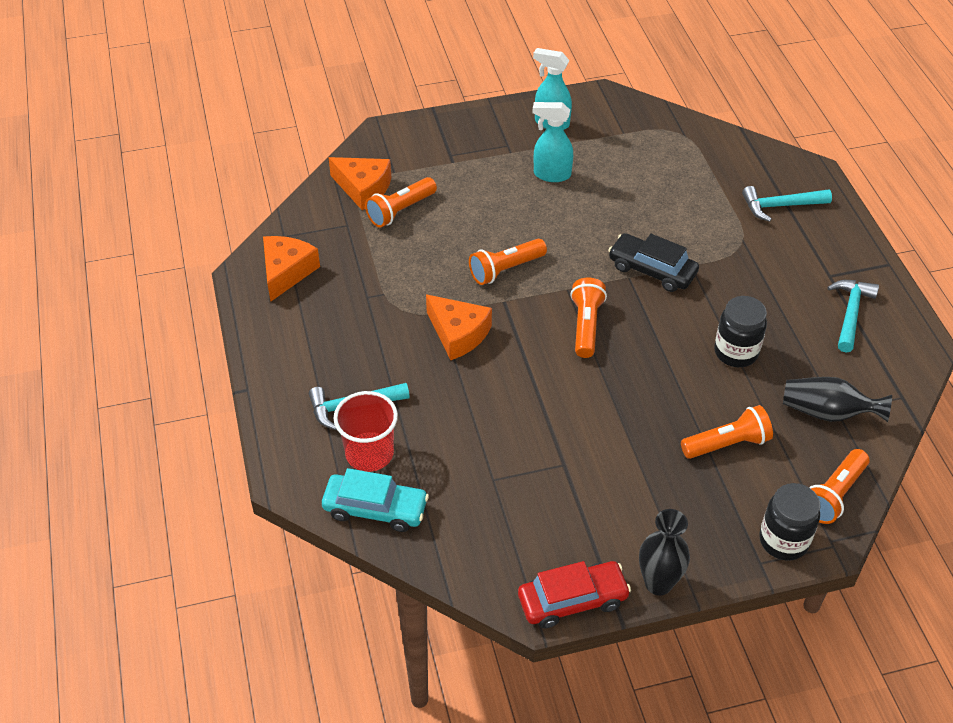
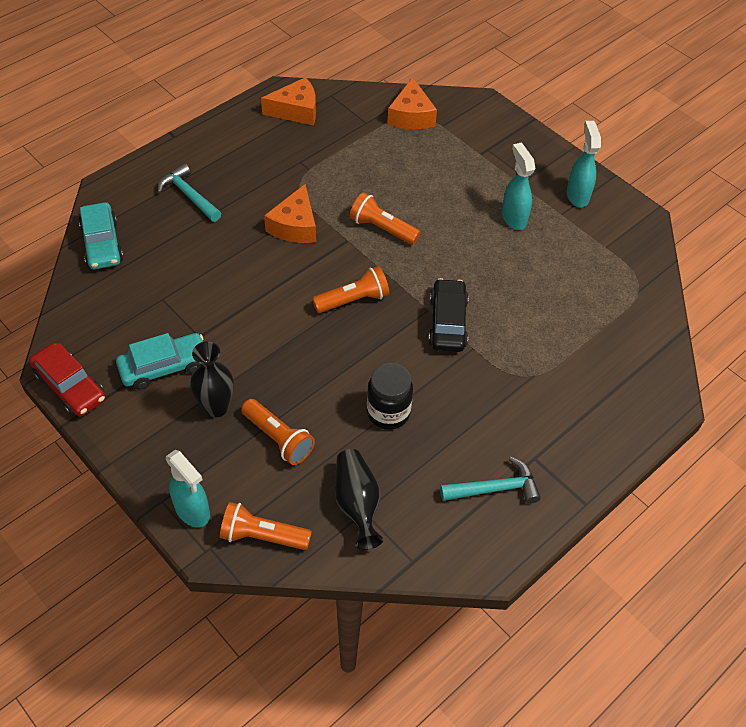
camera: 60 degrees right, 5 degrees up
(369, 453) = (150, 221): red cup -> none
(400, 211) = (402, 145): orange flashlight -> none
(590, 507) = (164, 367): none -> turquoise car
(658, 583) = (109, 436): black vase -> black vase (216, 407)
(780, 206) = (600, 391): turquoise hammer -> none
(783, 541) = (193, 511): black jar -> turquoise spray bottle

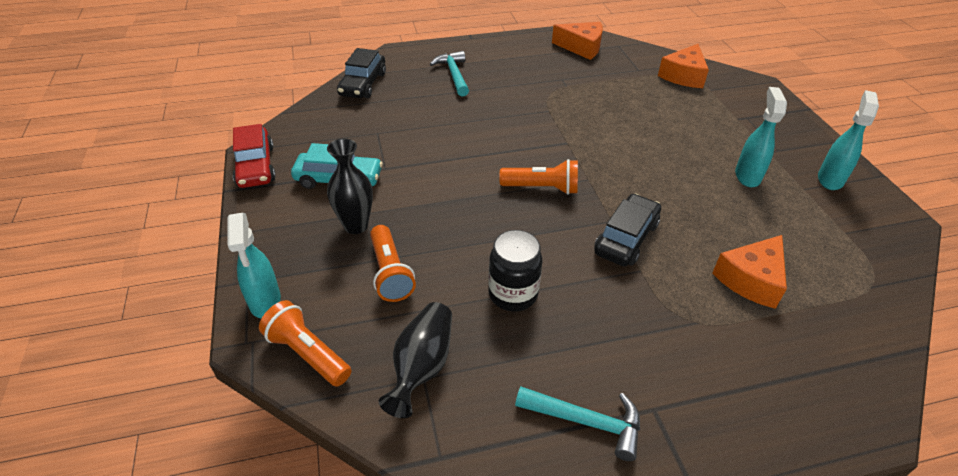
camera: 30 degrees right, 10 degrees down
(102, 243) = (363, 84): turquoise car -> black car
(295, 226) = (526, 119): orange cheese -> orange cheese (751, 279)
(382, 228) = (606, 144): orange flashlight -> none

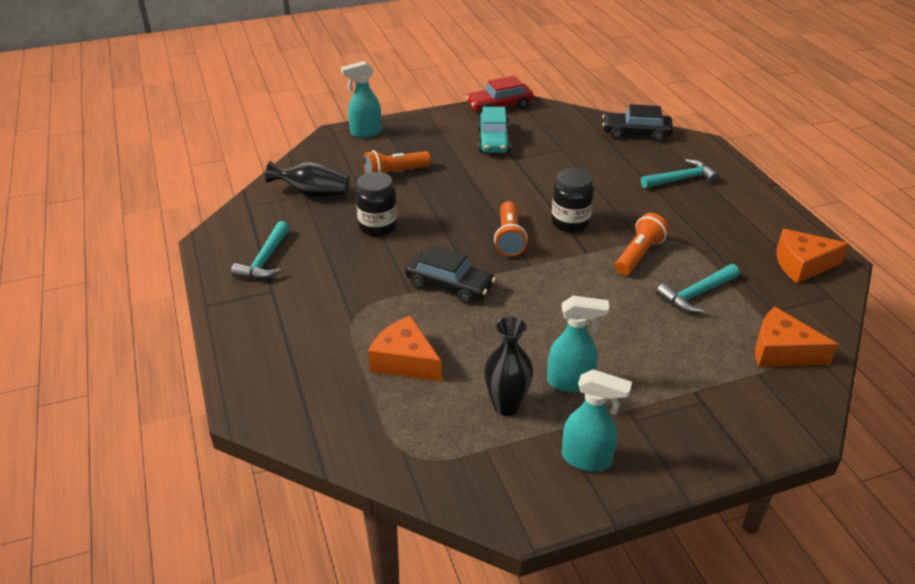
camera: 85 degrees right, 5 degrees down
(308, 353) = (324, 153): orange flashlight -> orange flashlight (639, 255)
(356, 226) = (442, 154): black vase -> black vase (506, 406)
(518, 146) = (570, 223): none -> black jar
(582, 47) = (802, 265): orange cheese -> orange cheese turned 75 degrees clockwise
(622, 97) = (696, 294): none -> turquoise hammer

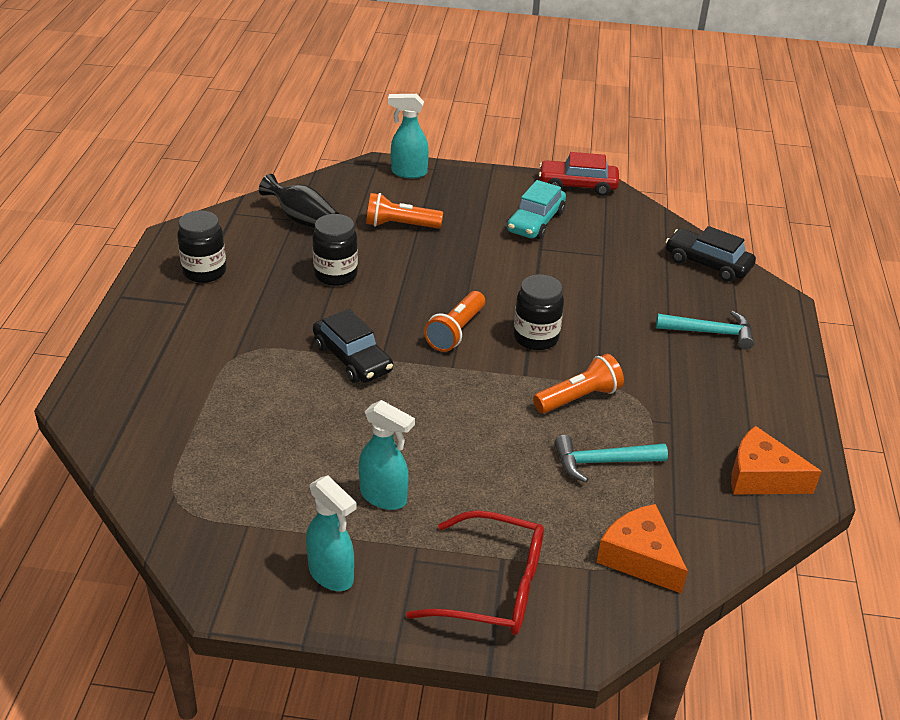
camera: 25 degrees right, 0 degrees up
(265, 260) = (204, 272): turquoise hammer -> black jar
(405, 361) = (247, 414): orange cheese -> none
(506, 406) = (302, 494): black vase -> none
(709, 416) = (493, 587): none -> red glasses

